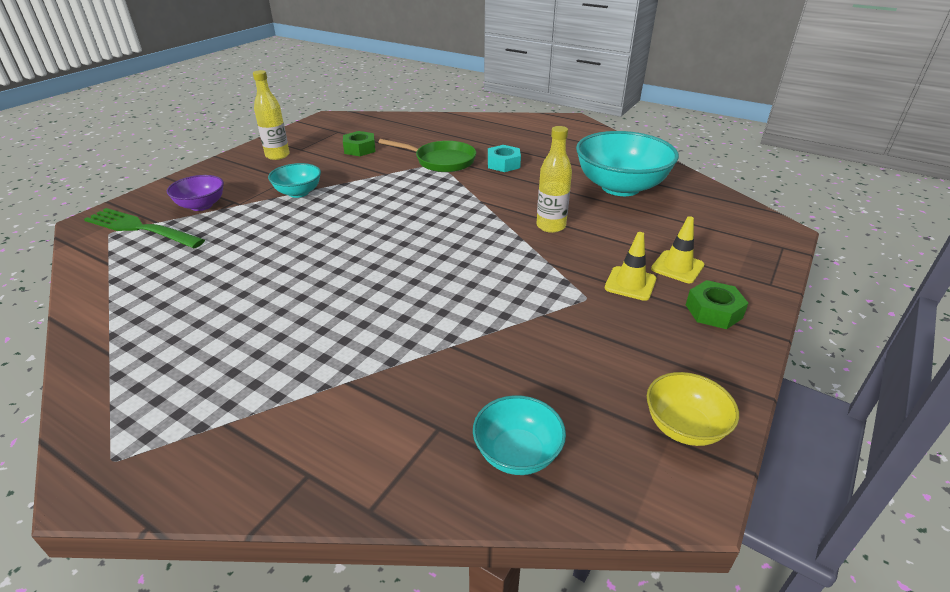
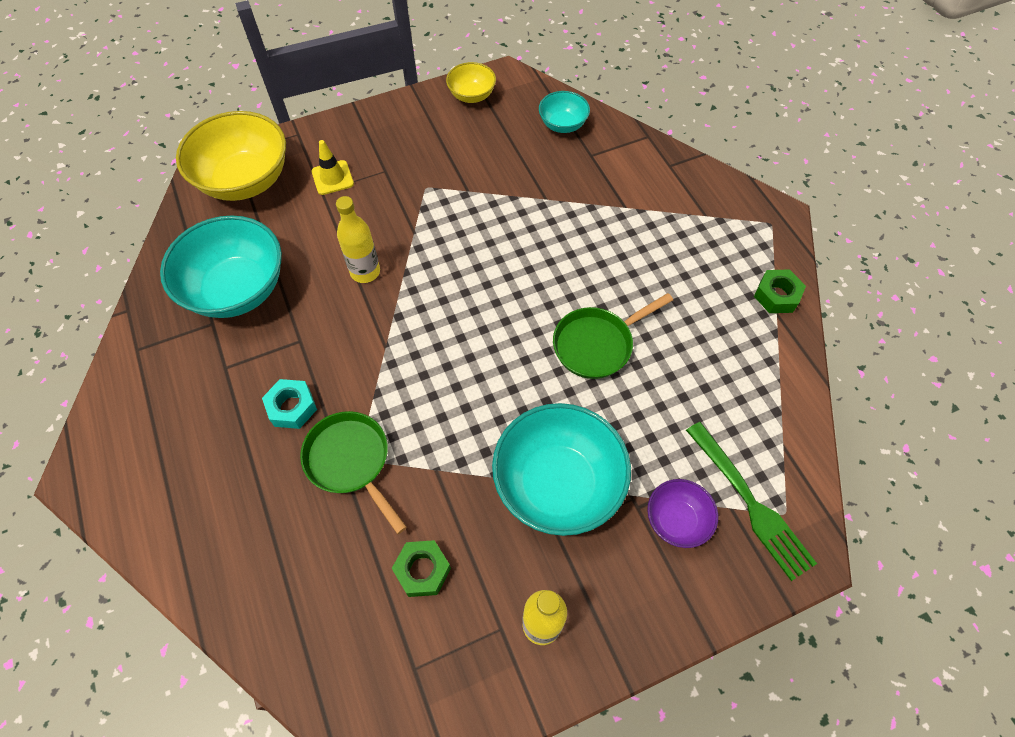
camera: 145 degrees left, 25 degrees up
(298, 193) = (558, 484): turquoise bowl -> turquoise bowl, size x1.95
(310, 259) = (597, 344): none -> green pan
(630, 283) = (383, 183): yellow traffic cone -> none
(713, 311) = (363, 137): green nut -> green nut (776, 296)
(735, 235) = (245, 180): none -> yellow bowl

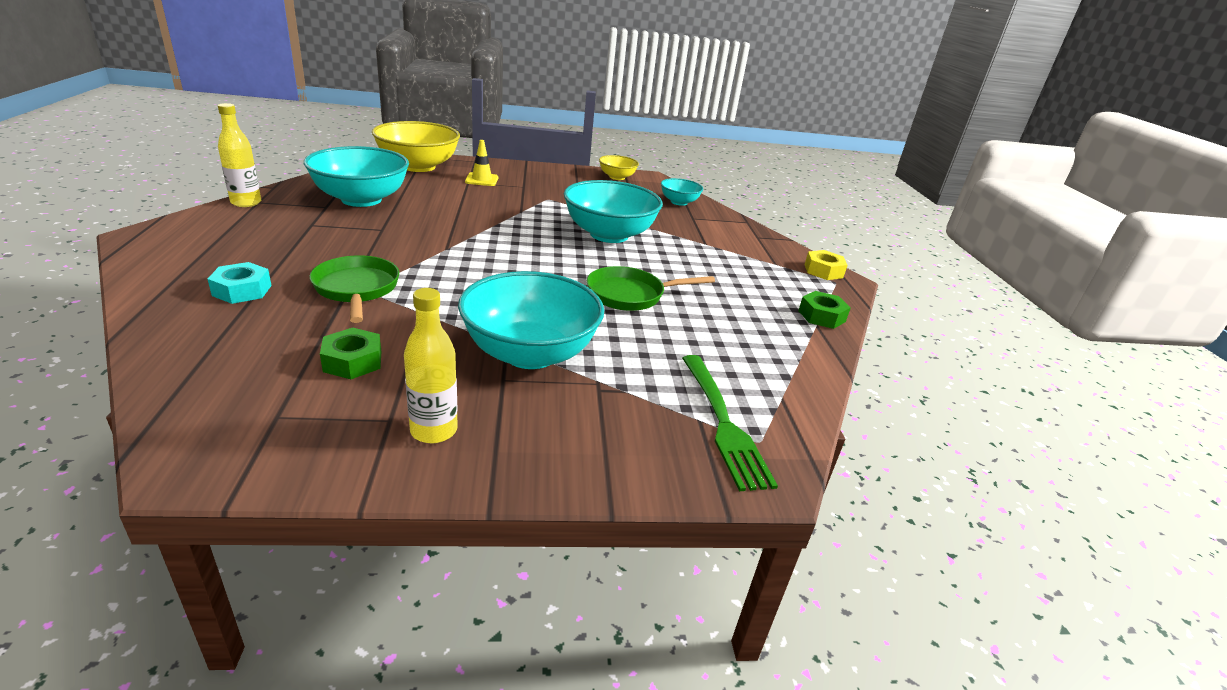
camera: 15 degrees right, 30 degrees down
(292, 407) = (340, 253): turquoise nut -> turquoise nut (242, 290)
(365, 272) = (465, 217): yellow bottle -> yellow bottle (246, 203)
(525, 236) = (609, 235): none -> turquoise bowl
(676, 520) = (634, 409): purple bowl -> none
(753, 206) = (823, 271): none -> yellow nut

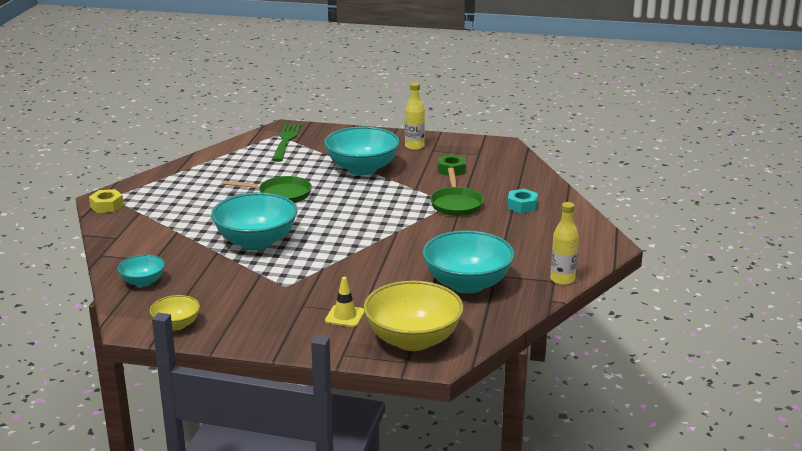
camera: 160 degrees left, 5 degrees down
(821, 316) = (163, 177): green nut -> none

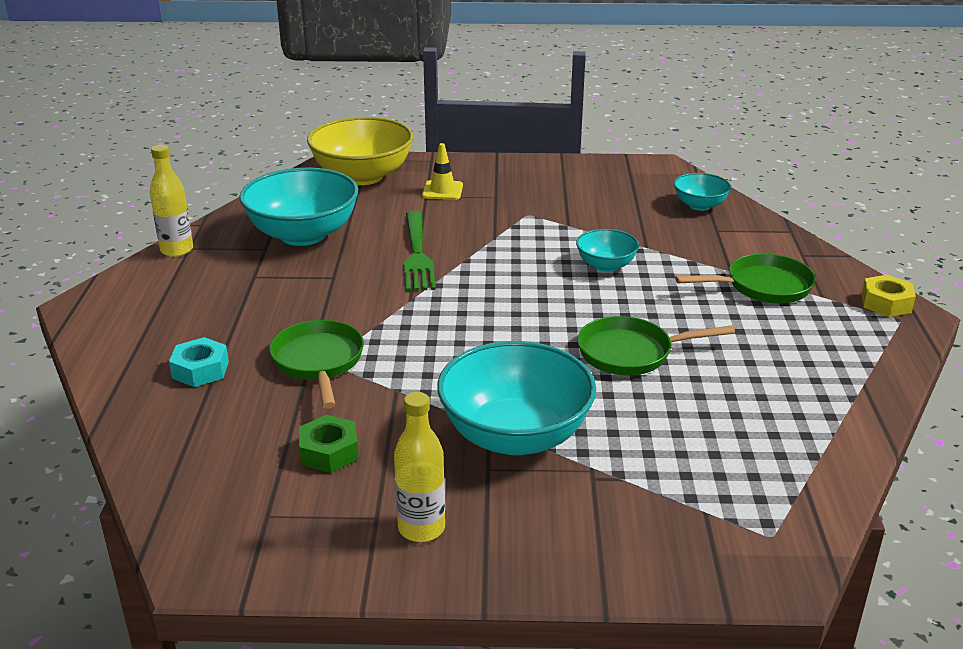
camera: 170 degrees right, 5 degrees up
(168, 221) = (762, 286): none -> green pan
(176, 325) = (617, 170): yellow bowl -> none
(256, 242) = (606, 265): turquoise bowl -> turquoise bowl, size x0.51
(286, 140) = (732, 515): green fork -> green fork (417, 254)

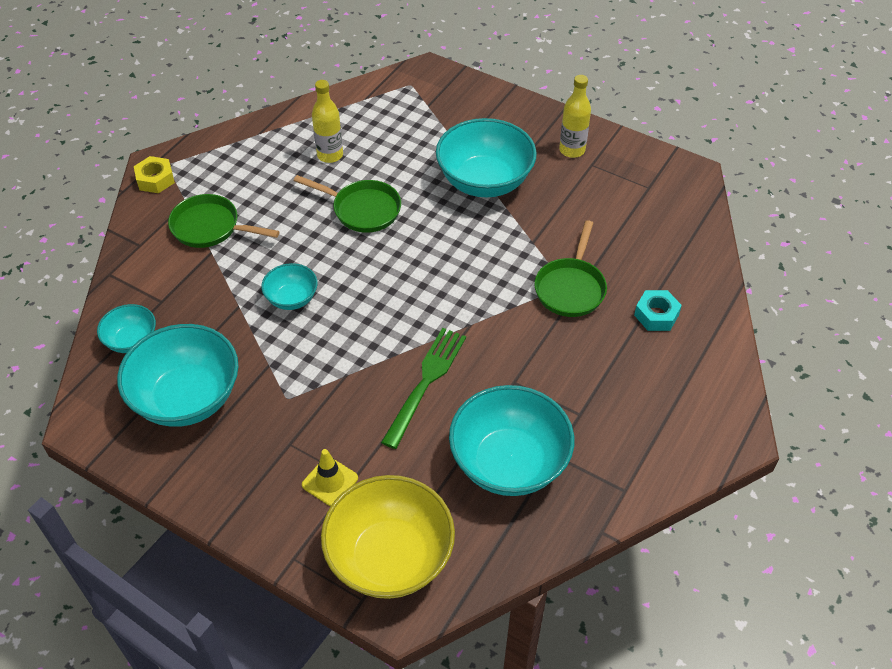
camera: 150 degrees left, 20 degrees up
(177, 250) = (637, 491): yellow bottle -> yellow bottle (330, 155)
(329, 452) = (597, 213): green nut -> none
(606, 194) = (187, 398): none -> turquoise bowl

